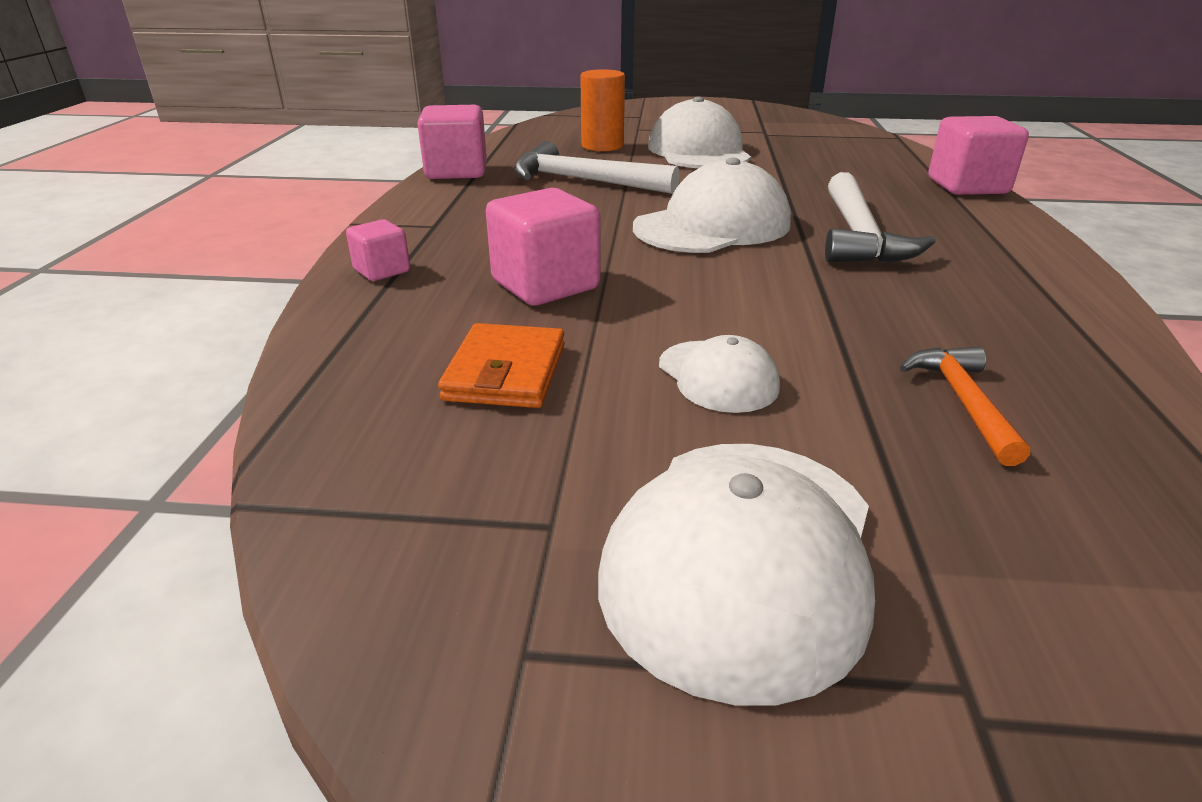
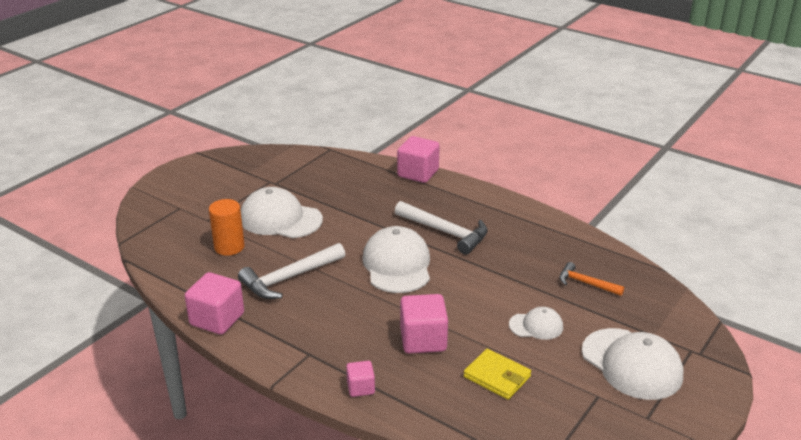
camera: 60 degrees left, 0 degrees up
(506, 372) = (497, 377): orange wallet -> yellow wallet

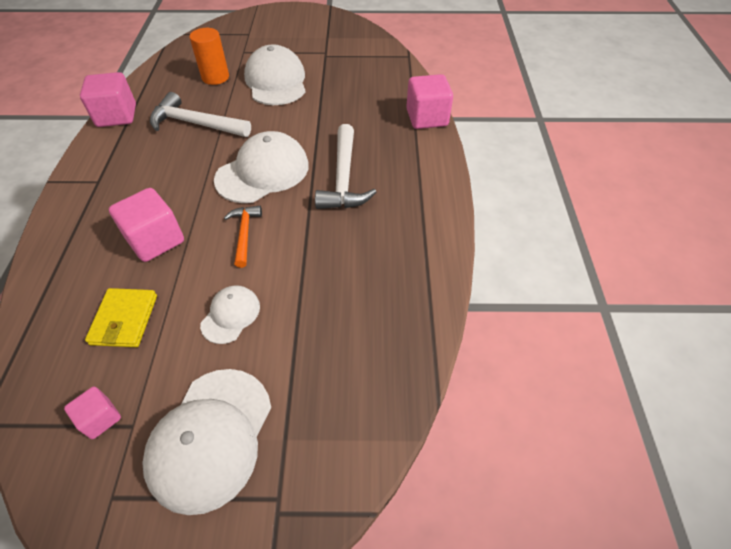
camera: 55 degrees right, 20 degrees up
(360, 388) = (64, 232): pink cube -> pink cube (100, 418)
(536, 326) = (230, 315): white cap -> white cap turned 120 degrees counterclockwise
(585, 283) = (343, 326): orange hammer -> orange hammer (244, 234)

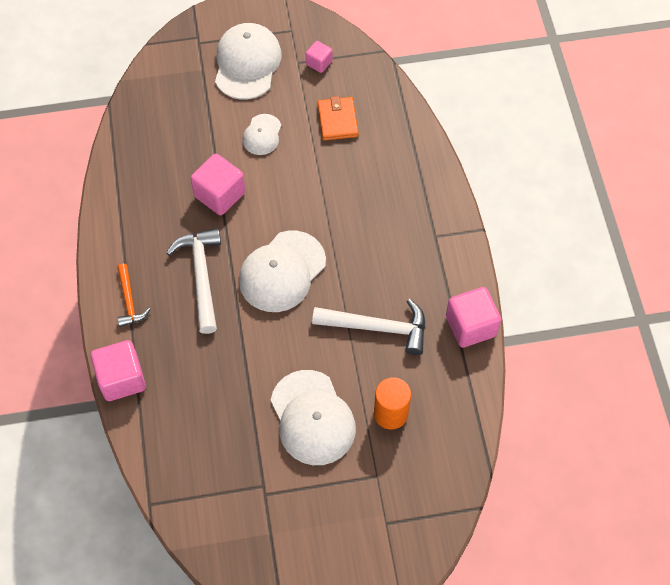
camera: 170 degrees right, 10 degrees up
(124, 319) = (337, 120): yellow wallet -> orange wallet
(155, 240) = (348, 185): pink cube -> pink cube (220, 195)
(244, 234) = (276, 202): orange hammer -> orange hammer (129, 301)

